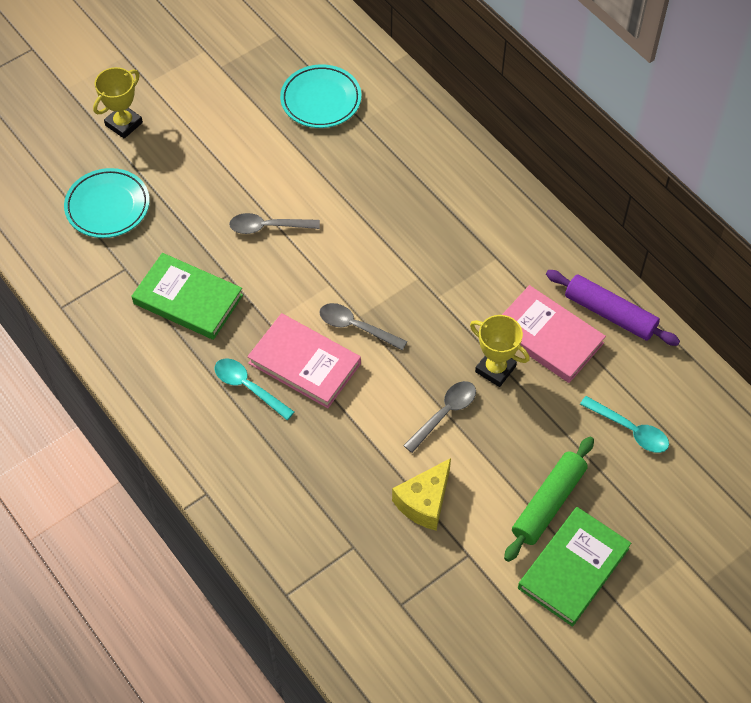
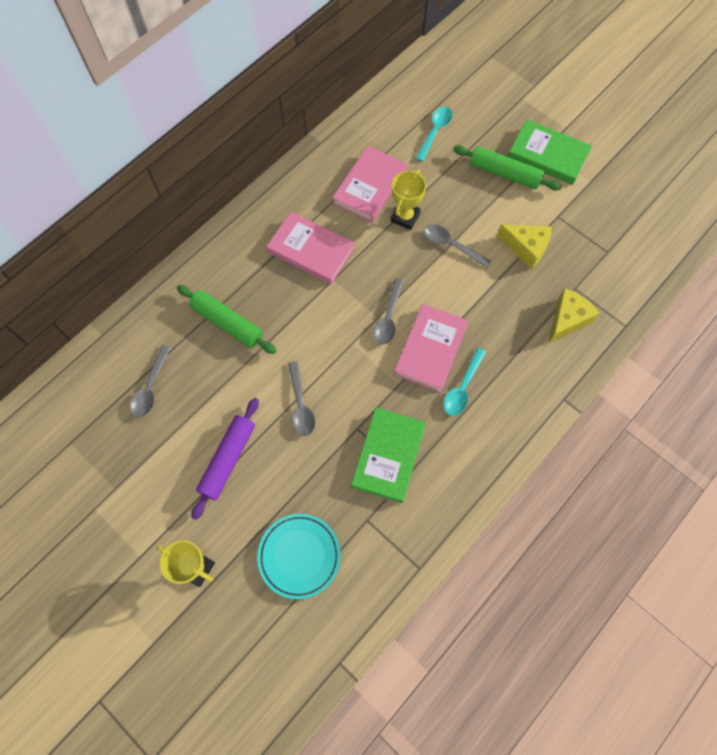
camera: 100 degrees left, 10 degrees up
(310, 525) = (567, 320): none -> yellow cheese
(321, 100) = (150, 387): turquoise plate -> grey spoon
(382, 171) = (227, 323): none -> green rolling pin
(463, 261) = (311, 250): none -> pink book
(610, 314) = (341, 150): purple rolling pin -> purple rolling pin (228, 459)

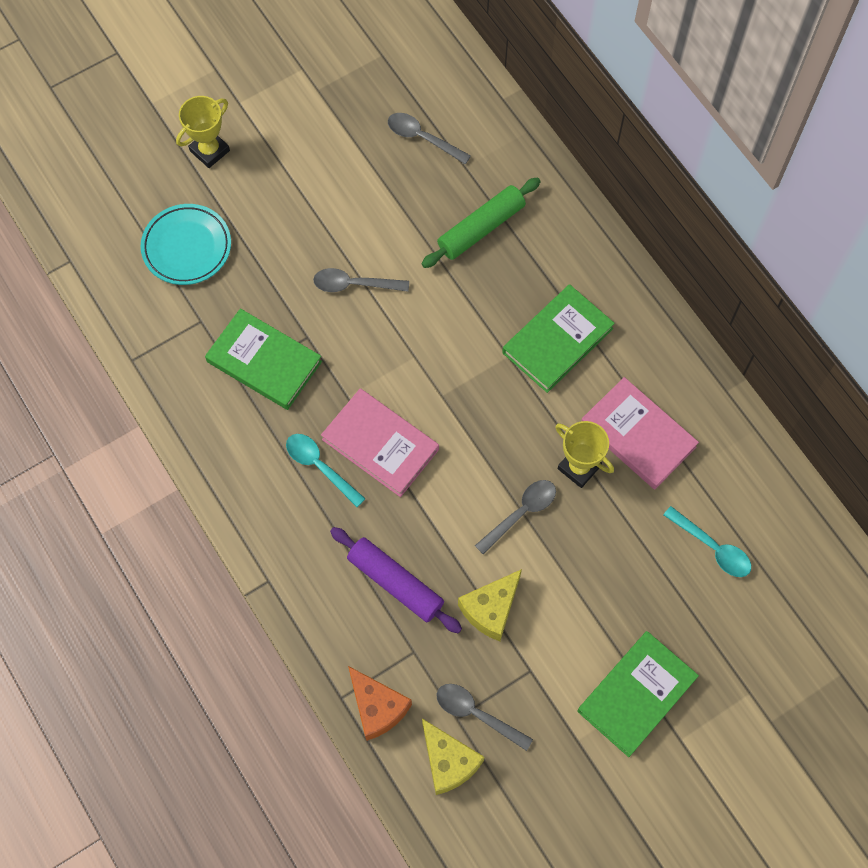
camera: 105 degrees right, 0 degrees up
(228, 459) = (314, 199): purple rolling pin -> purple rolling pin (395, 583)
(311, 250) = (557, 341): pink book -> green book
(388, 317) = (437, 407): grey spoon -> grey spoon (476, 714)
(504, 173) = (619, 622): green rolling pin -> none
(567, 320) = (371, 624): yellow cheese -> yellow cheese (448, 761)
(622, 301) = (377, 707): none -> orange cheese

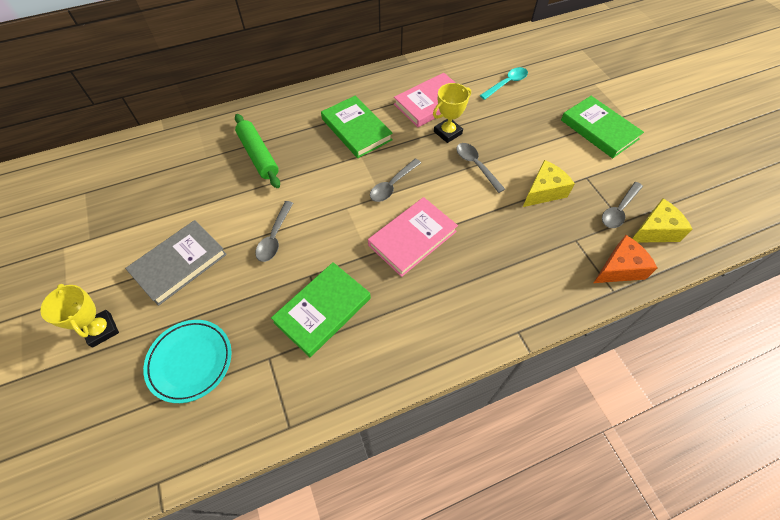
camera: 80 degrees left, 10 degrees down
(300, 194) = (179, 264): none -> grey book
(320, 466) = (424, 281): turquoise spoon -> none
(395, 583) = (523, 244): purple rolling pin -> none
(422, 138) = (170, 178): grey spoon -> grey spoon (392, 185)
(491, 609) = (544, 191): yellow cheese -> yellow cheese turned 90 degrees counterclockwise

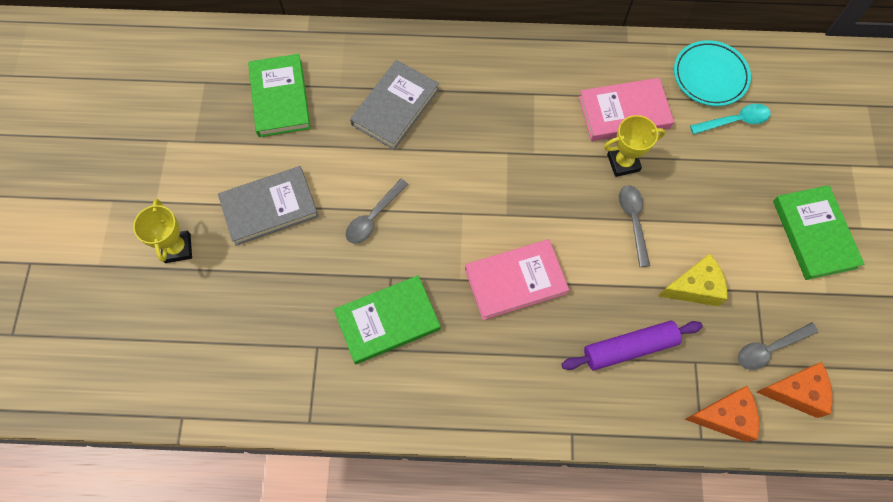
camera: 25 degrees right, 10 degrees up
(190, 361) = (245, 317): turquoise plate -> turquoise plate (710, 76)
(258, 155) = (395, 107): green rolling pin -> grey book
(356, 129) = (518, 115): green book -> green book (280, 98)
(392, 185) = (525, 206): grey spoon -> none
(523, 250) = (629, 347): none -> purple rolling pin
(654, 231) = (795, 392): yellow cheese -> orange cheese

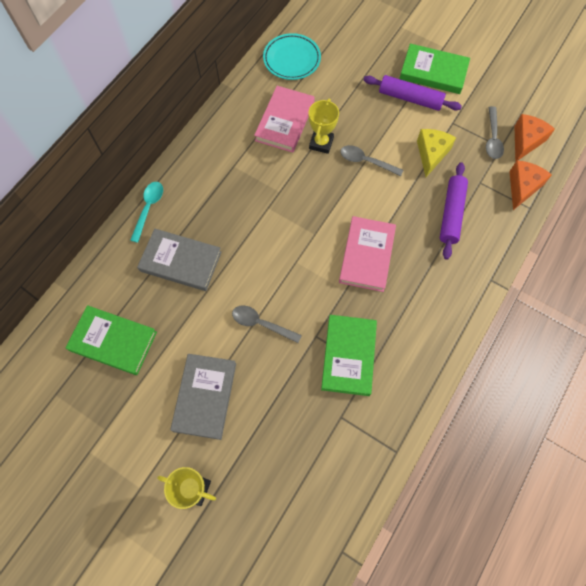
camera: 60 degrees left, 0 degrees up
(373, 217) = (261, 324): grey spoon -> grey spoon turned 135 degrees clockwise
(395, 107) = (181, 261): grey book -> grey book turned 45 degrees counterclockwise
(734, 121) = (332, 65): turquoise spoon -> turquoise spoon (148, 208)
(754, 226) = (410, 98): none -> purple rolling pin

